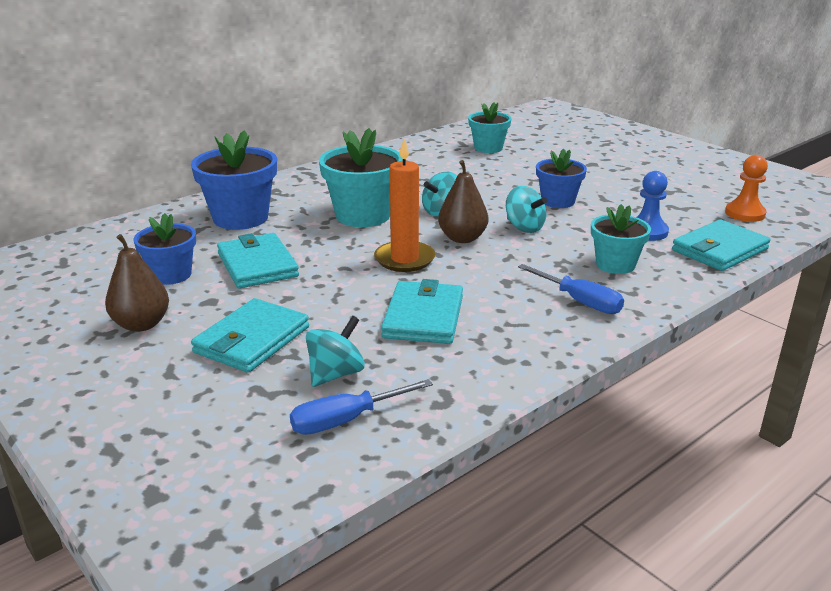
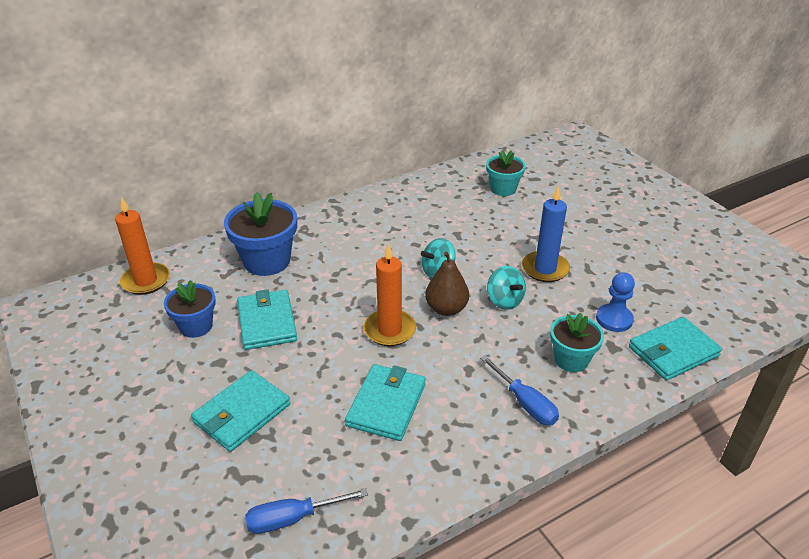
camera: 10 degrees right, 10 degrees up
(96, 244) = (146, 281): none -> orange candle
(141, 324) = (161, 383): brown pear -> none
(335, 374) = (298, 463): turquoise spinning top -> none
(363, 215) = (369, 269): turquoise flower pot -> none
(558, 201) = (545, 269): blue flower pot -> blue candle
(745, 213) = (714, 305): orange pawn -> none

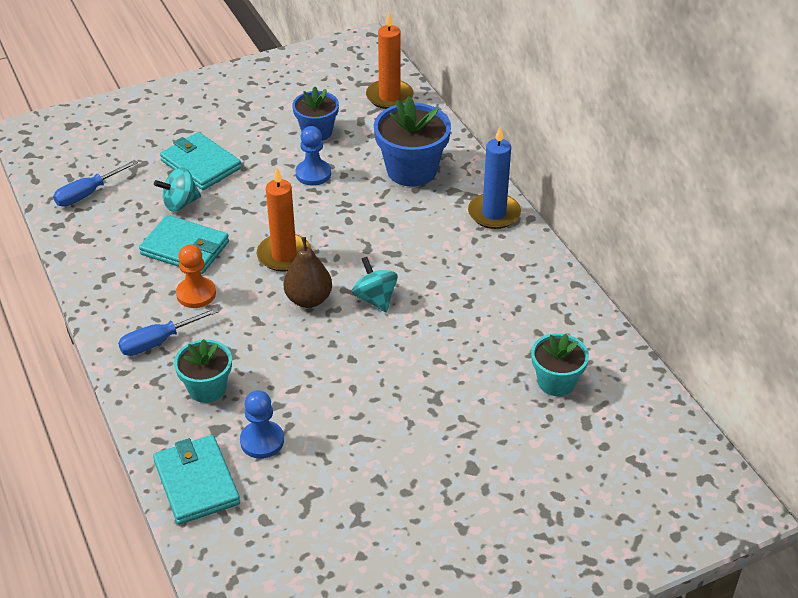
camera: 95 degrees right, 5 degrees up
(267, 322) = (313, 174): turquoise wallet -> blue pawn
(292, 518) = (87, 194): blue screwdriver -> blue screwdriver turned 120 degrees counterclockwise
(453, 385) = (196, 294): none -> orange pawn
(504, 301) = (313, 348): turquoise spinning top -> turquoise spinning top (180, 203)
(545, 269) = (366, 395): blue candle -> blue candle (494, 213)

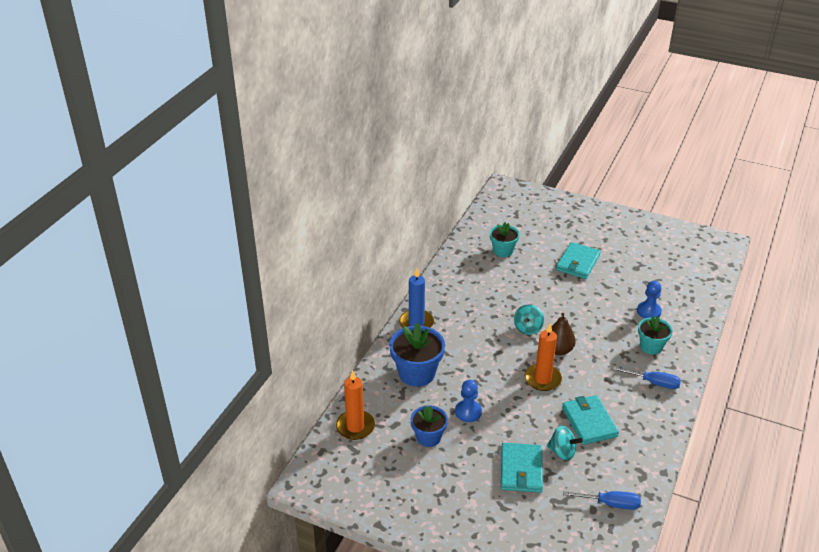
camera: 130 degrees left, 5 degrees down
(196, 294) = (610, 392): orange pawn -> none
(196, 482) = (692, 316): turquoise wallet -> turquoise wallet (577, 263)

